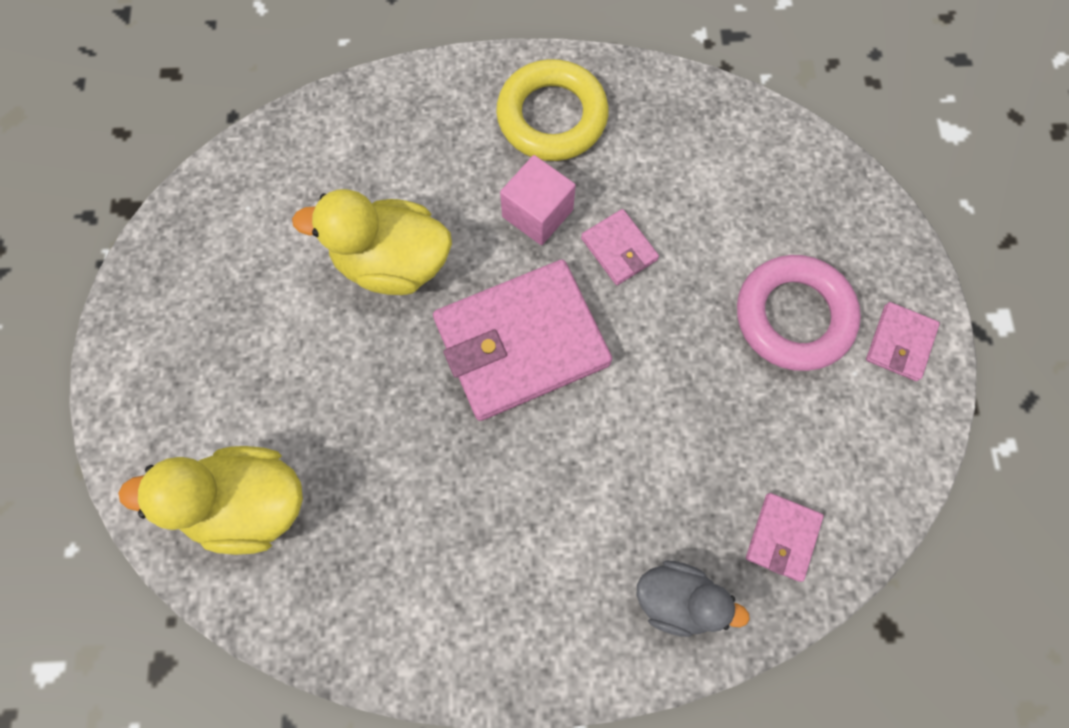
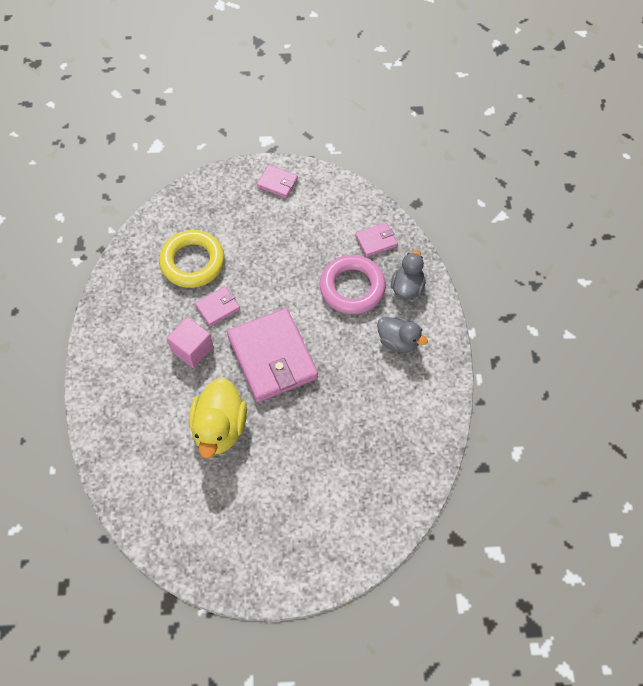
camera: 90 degrees left, 10 degrees down
(249, 504) = (365, 498): yellow duck -> none
(552, 117) = (127, 341): yellow ring -> yellow ring (192, 262)
(555, 575) = (398, 341): none -> grey duck
(782, 537) = (376, 241): pink wallet -> pink wallet turned 45 degrees counterclockwise
(793, 316) = (261, 227): pink ring -> pink ring (352, 287)

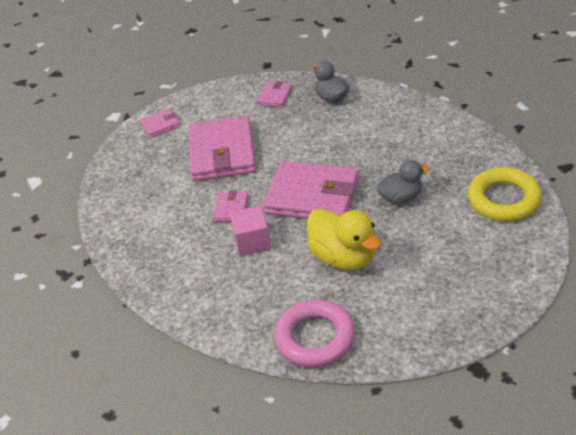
camera: 45 degrees left, 20 degrees down
(192, 262) = (171, 205): yellow ring -> yellow ring (504, 199)
(276, 253) = (222, 153): none -> pink wallet
(352, 287) = (300, 126): pink ring -> pink ring (315, 338)
(398, 341) = (372, 122): grey duck -> grey duck (401, 198)

